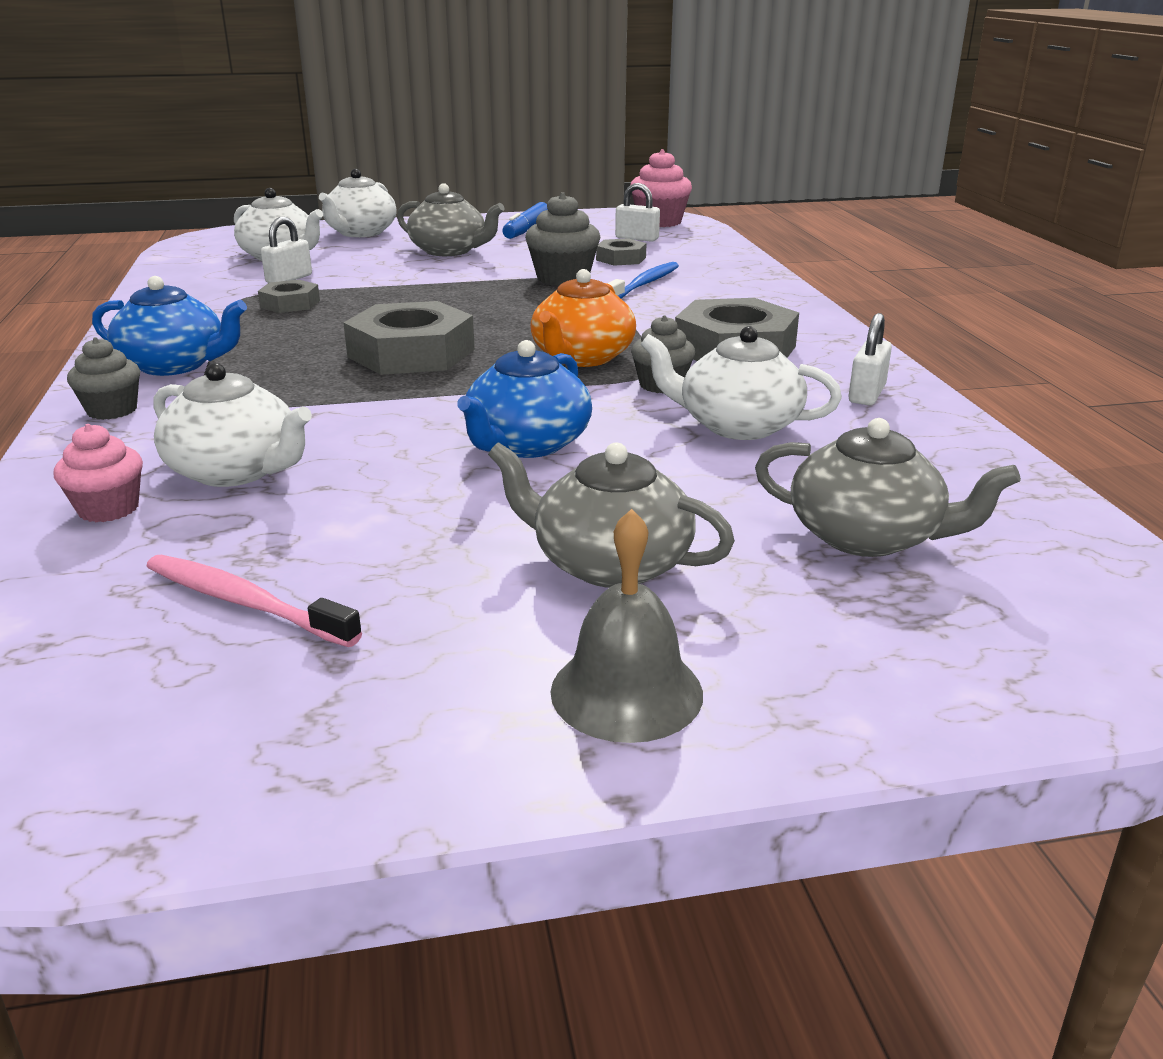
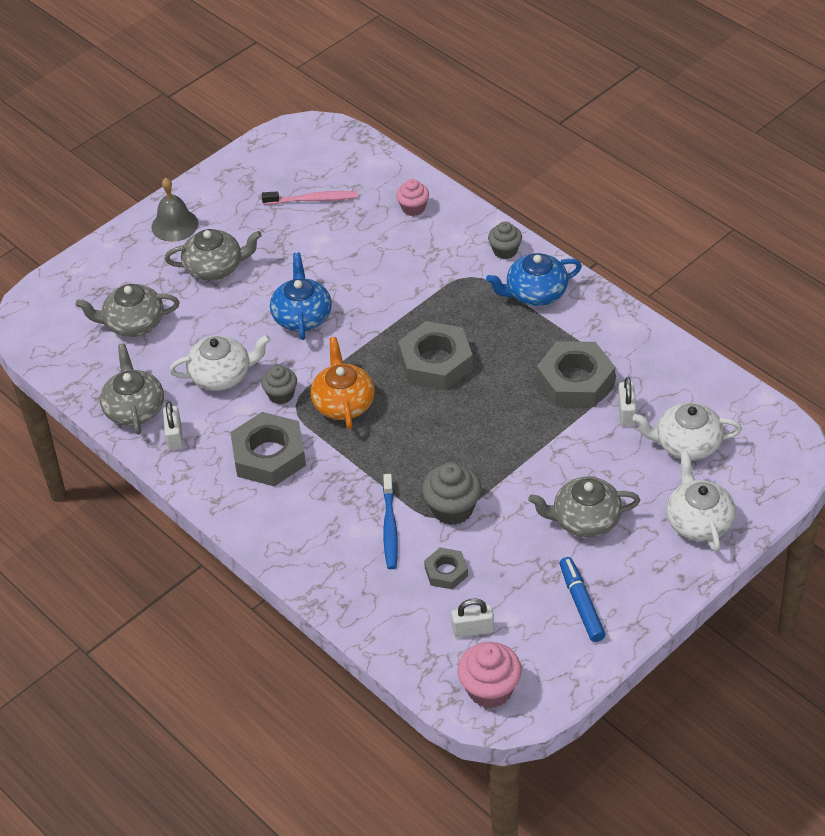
camera: 150 degrees right, 20 degrees up
(236, 471) = (397, 245): white teapot -> none
(290, 304) = (575, 381): grey nut -> grey nut, size x1.88
(923, 435) = (134, 409): none -> grey teapot

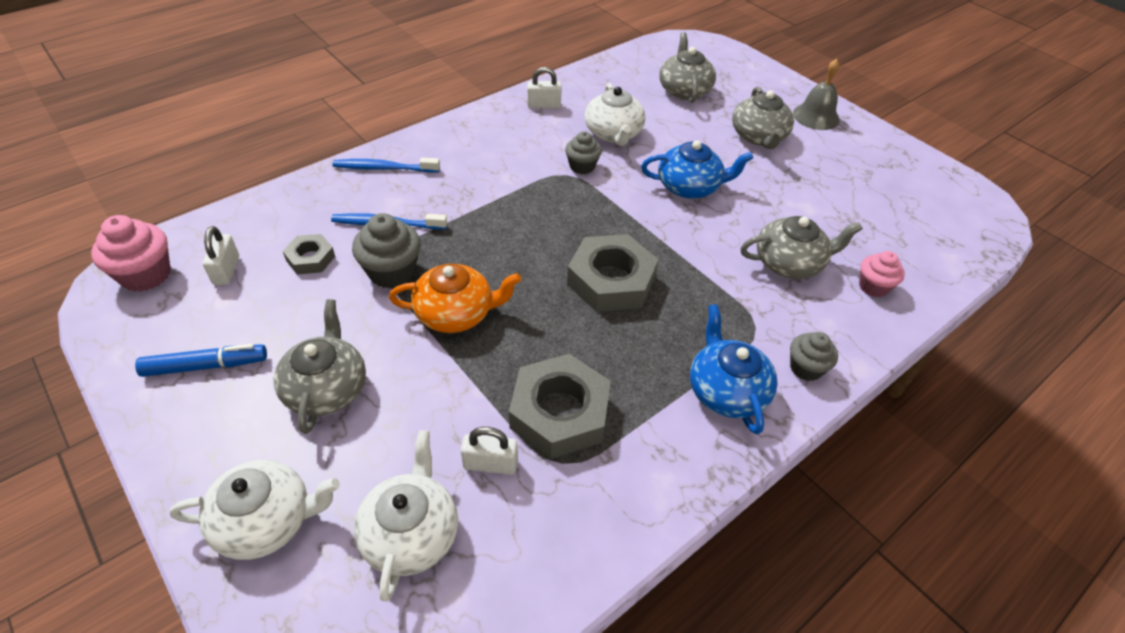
camera: 90 degrees right, 0 degrees up
(134, 409) = (581, 87): grey teapot -> grey teapot (789, 263)
(269, 456) = (505, 155): grey nut -> none
(304, 550) = (384, 168): none -> blue toothbrush
(313, 200) = (871, 206): pink toothbrush -> none
(343, 403) = (563, 206): orange teapot -> orange teapot (456, 313)

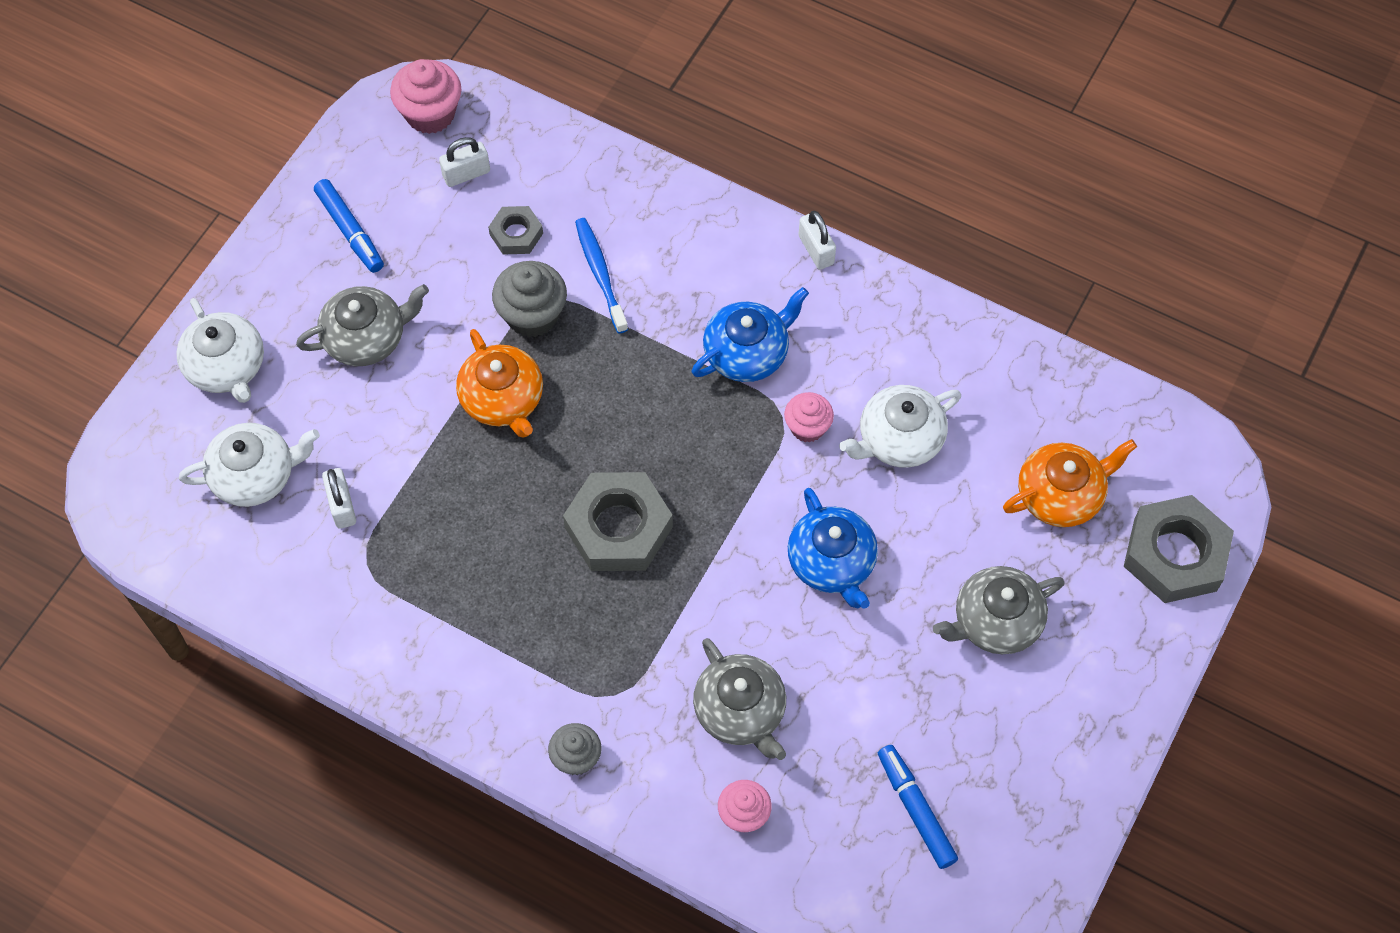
camera: 70 degrees right, 15 degrees up
(384, 168) = (691, 223): blue toothbrush -> none
(544, 105) = (916, 334): white padlock -> white padlock (816, 250)
(559, 412) = (420, 541): grey nut -> grey nut (1175, 554)
(582, 166) = (807, 427): grey cupcake -> pink cupcake
(684, 90) = (1061, 495): grey teapot -> orange teapot
(726, 391) = (511, 685): blue teapot -> blue teapot (747, 352)
(816, 116) = (1095, 689): grey bell -> none
(883, 206) = (916, 810): none -> blue marker

